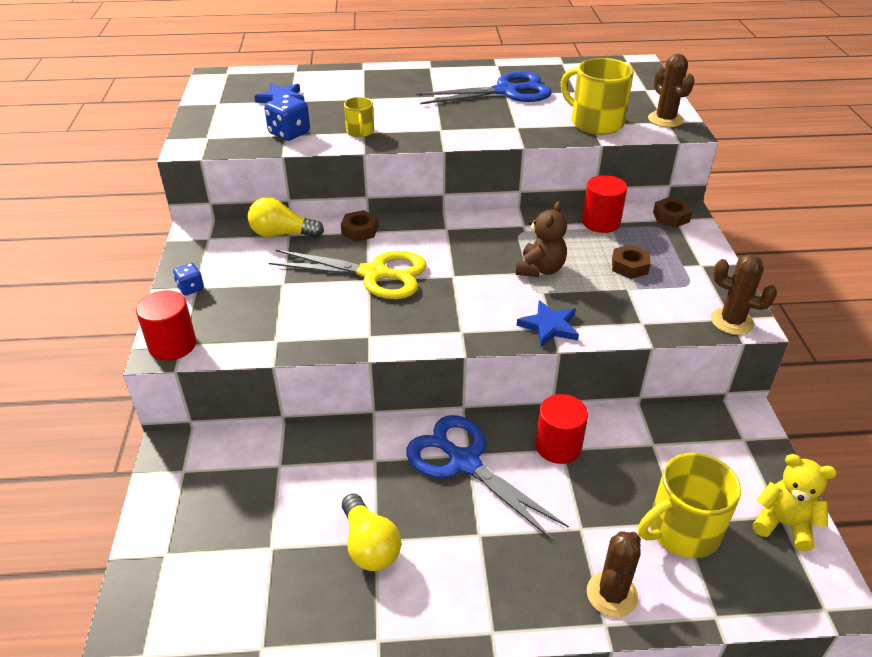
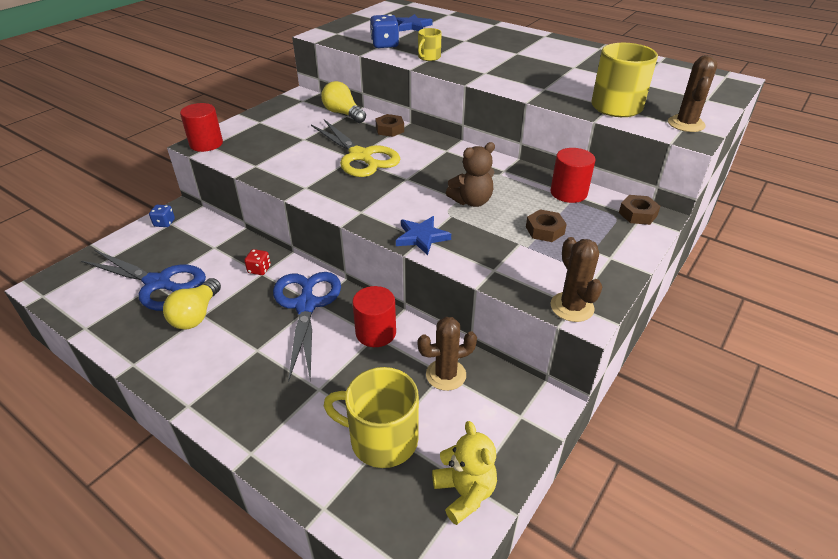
camera: 40 degrees right, 0 degrees up
(190, 288) = (256, 121): blue dice -> blue dice (164, 223)
(366, 457) = (259, 269): none -> red dice
(506, 91) = (576, 65): blue scissors -> blue scissors (158, 283)
(612, 594) = (279, 440): brown cactus -> brown cactus (446, 375)

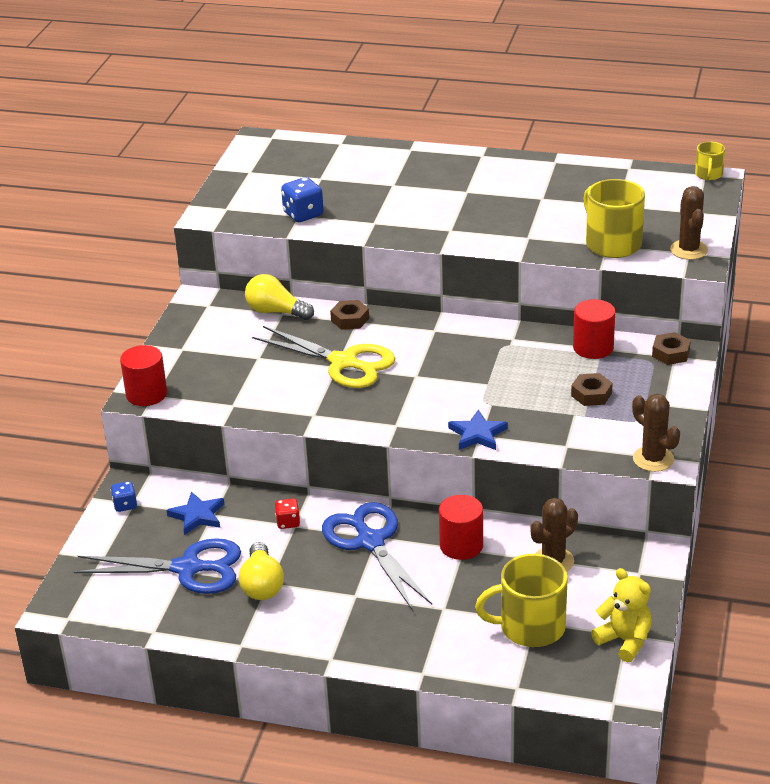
camera: 20 degrees left, 5 degrees down
(412, 26) = (312, 175): blue star -> blue star (197, 515)
(429, 57) = (371, 222): yellow mug -> yellow mug (708, 174)
(471, 201) = (501, 383): brown teddy bear -> none

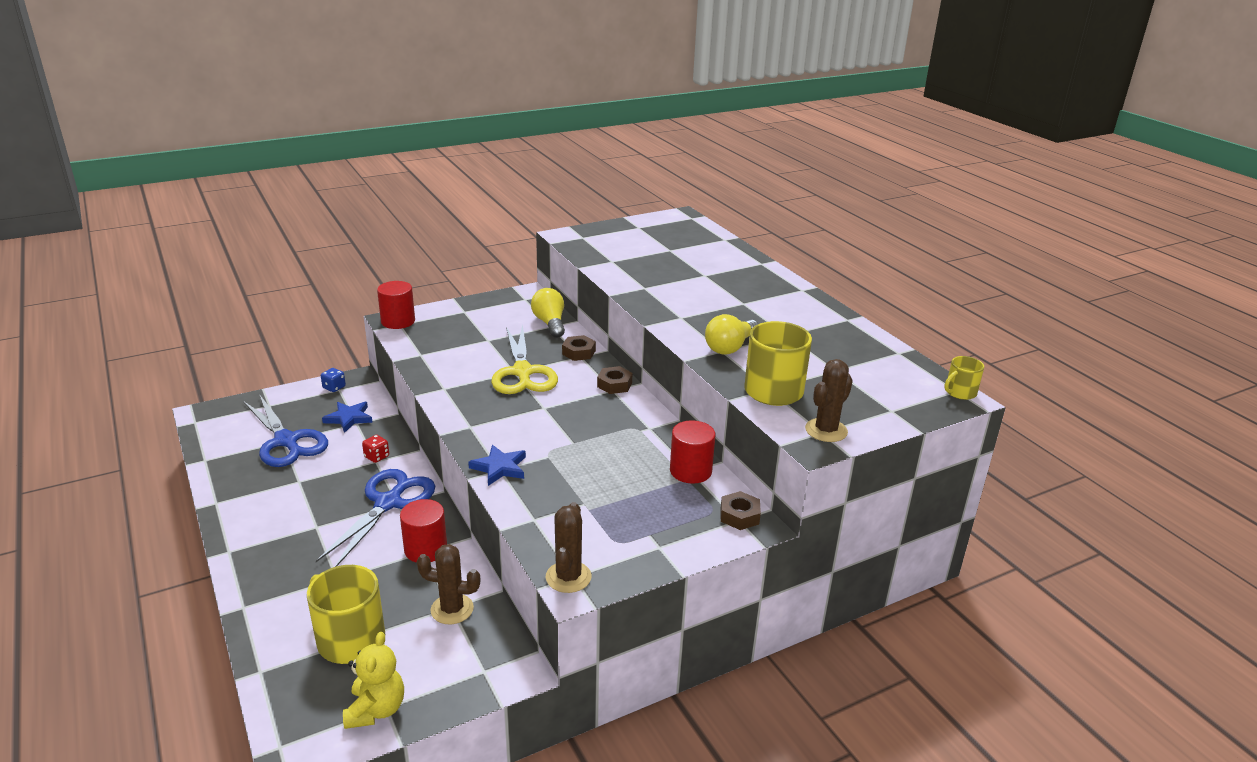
camera: 45 degrees right, 5 degrees down
(262, 584) = (294, 479): yellow light bulb -> yellow light bulb (730, 347)
(303, 214) = (615, 261): blue dice -> none
(591, 394) = (623, 499): brown nut -> brown nut (614, 384)

